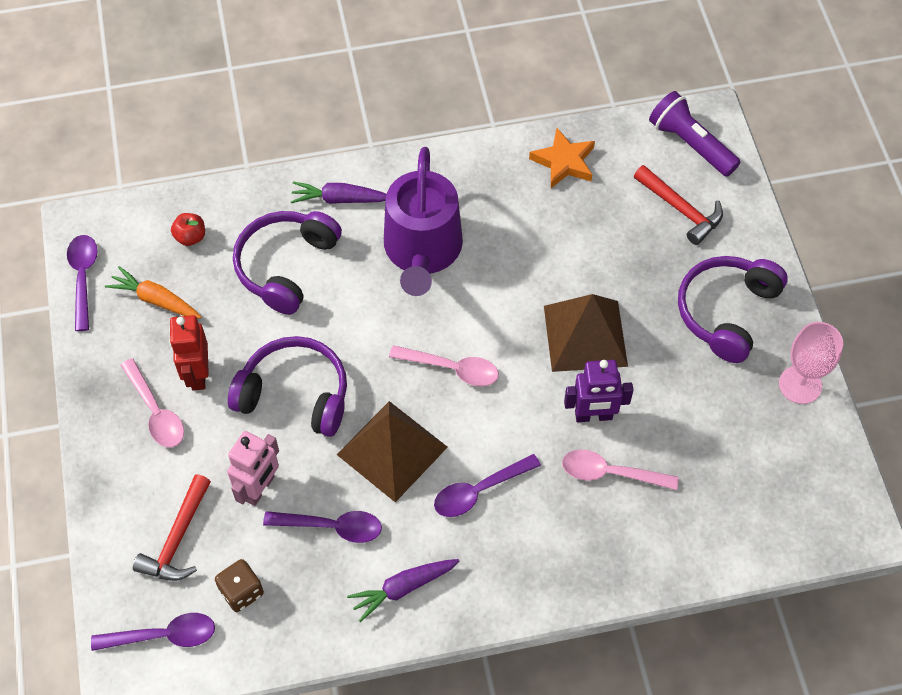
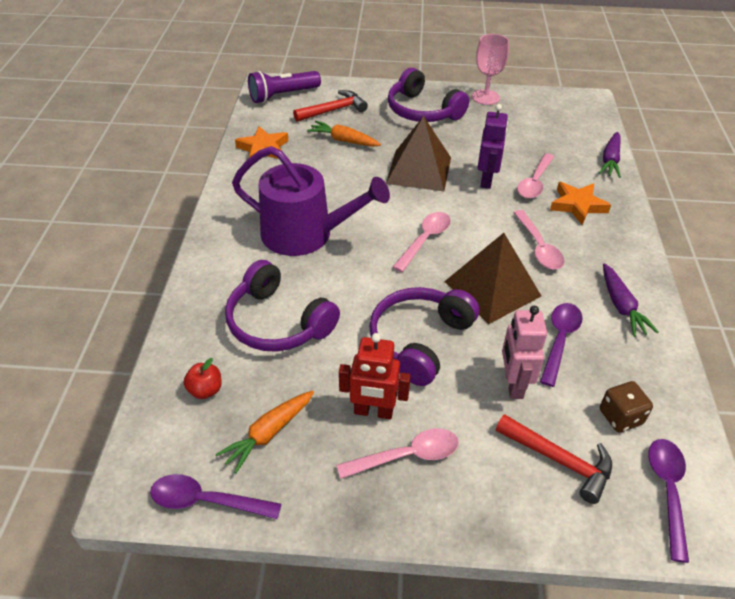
camera: 75 degrees left, 15 degrees down
(259, 488) = (513, 384): pink robot -> pink robot turned 135 degrees counterclockwise
(339, 199) = (224, 273): purple carrot -> purple carrot (610, 160)
(479, 490) = (538, 247): purple spoon -> pink spoon
(578, 529) = (577, 205): none -> orange star
(616, 239) = (343, 140): none -> orange carrot

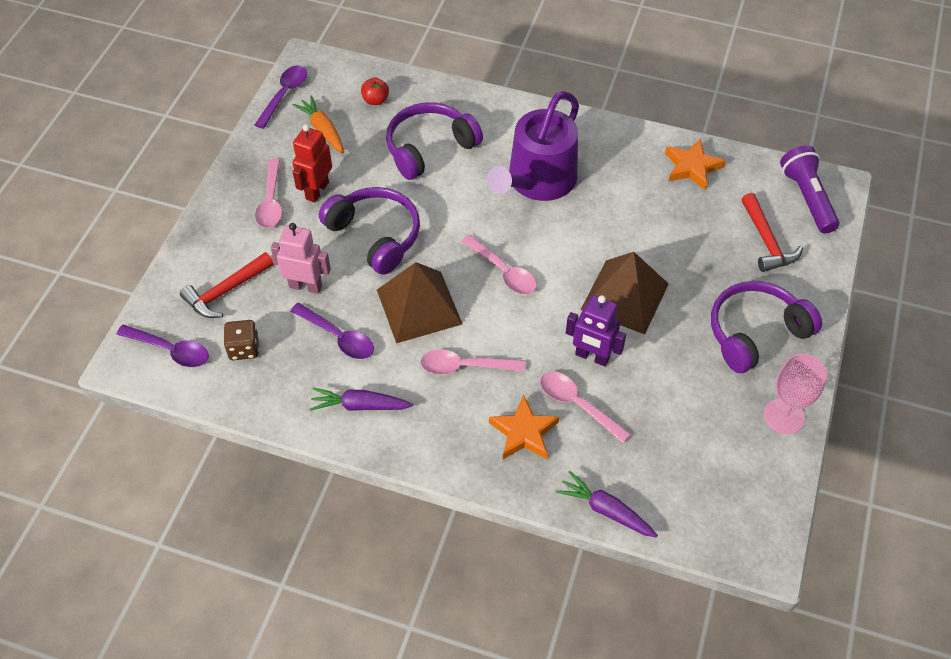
camera: 105 degrees right, 10 degrees up
(343, 140) = (697, 239): orange carrot -> none

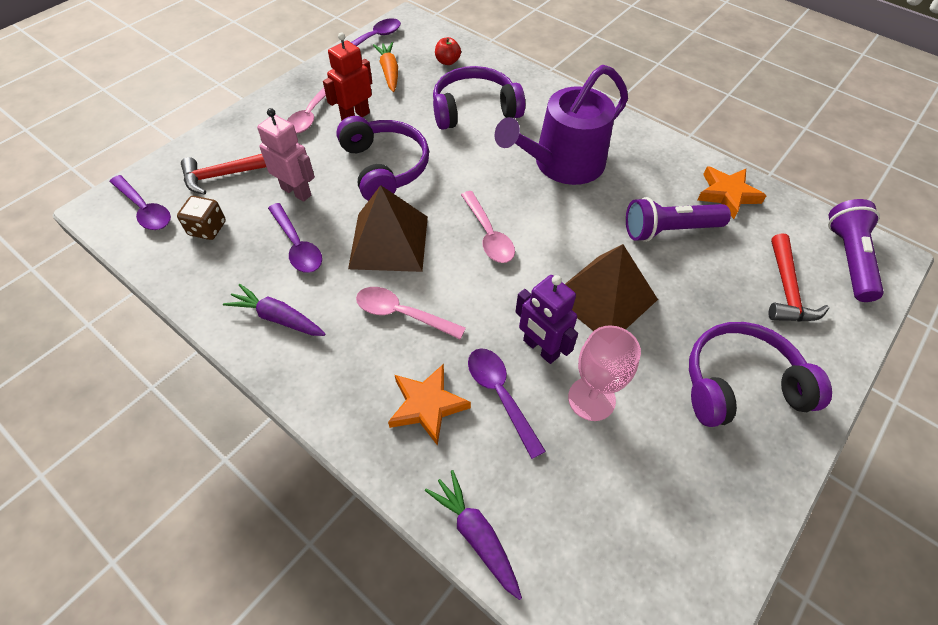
camera: 20 degrees right, 0 degrees up
(577, 405) = (500, 396): pink spoon -> purple spoon
(655, 217) = (669, 230): none -> purple flashlight
(784, 416) = (743, 498): pink goblet -> pink goblet (591, 399)

